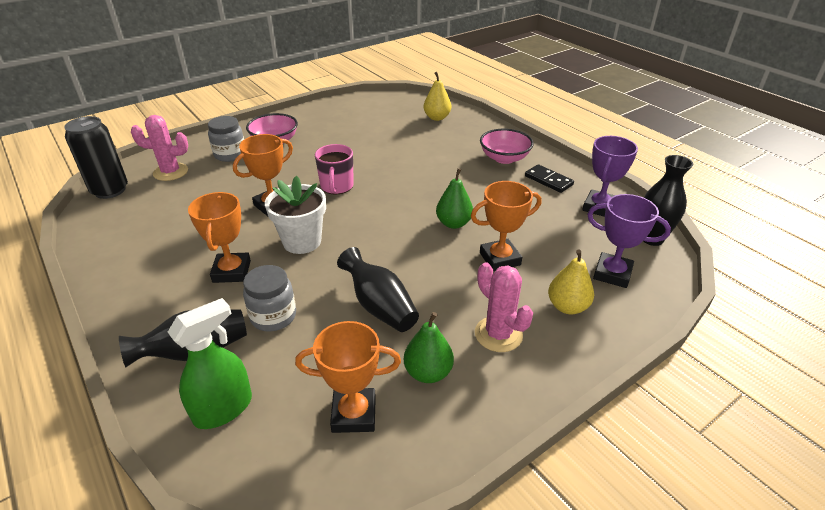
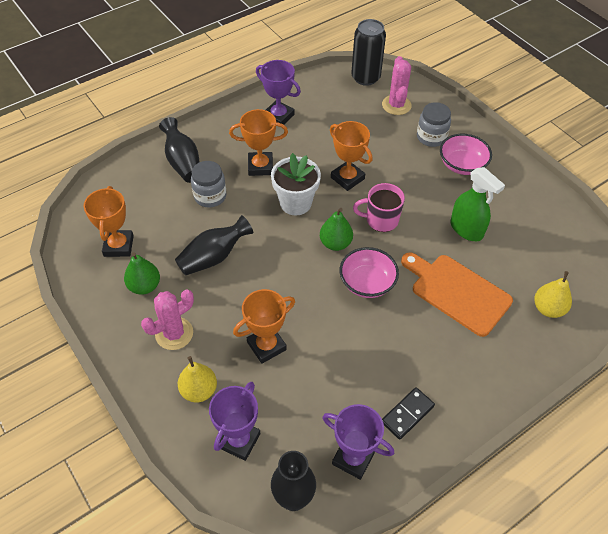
camera: 90 degrees right, 15 degrees up
(142, 258) = (278, 116): none -> purple trophy
(223, 409) = (135, 183): green spray bottle -> green spray bottle (466, 229)
(424, 152) = (457, 292): none -> orange cutting board
(453, 223) = (321, 313): green pear -> green pear (335, 243)
(500, 259) = (266, 346): orange trophy -> orange trophy turned 75 degrees clockwise
(504, 158) = (454, 373): pink bowl -> pink bowl (367, 283)

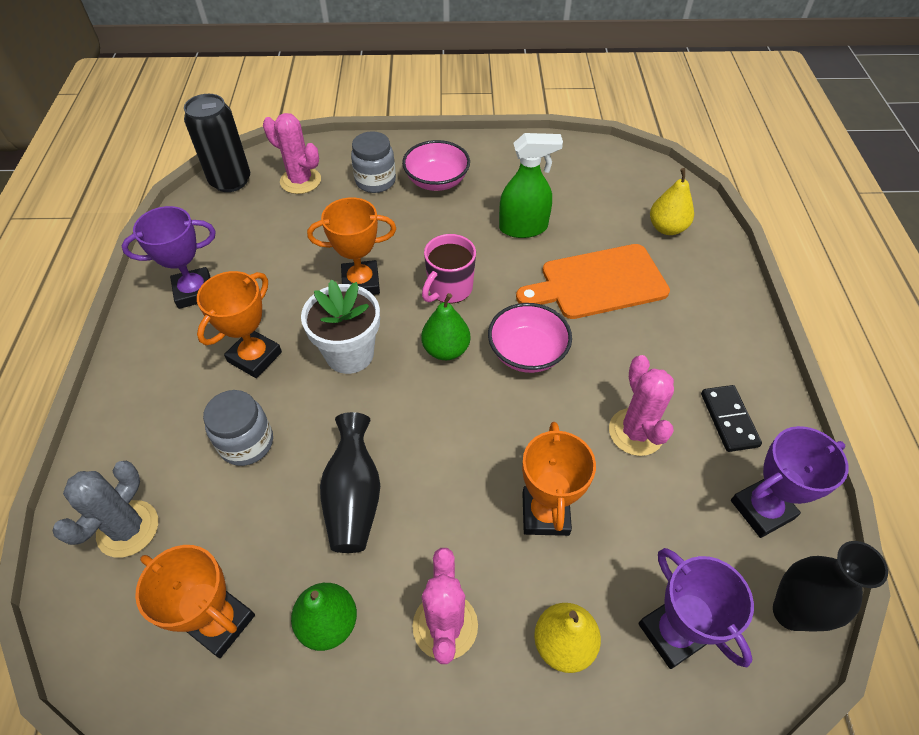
camera: 55 degrees left, 0 degrees up
(137, 184) = (128, 529): none -> grey cactus
(183, 162) = (152, 443): black vase -> none
(356, 366) = (636, 432): none -> pink cactus

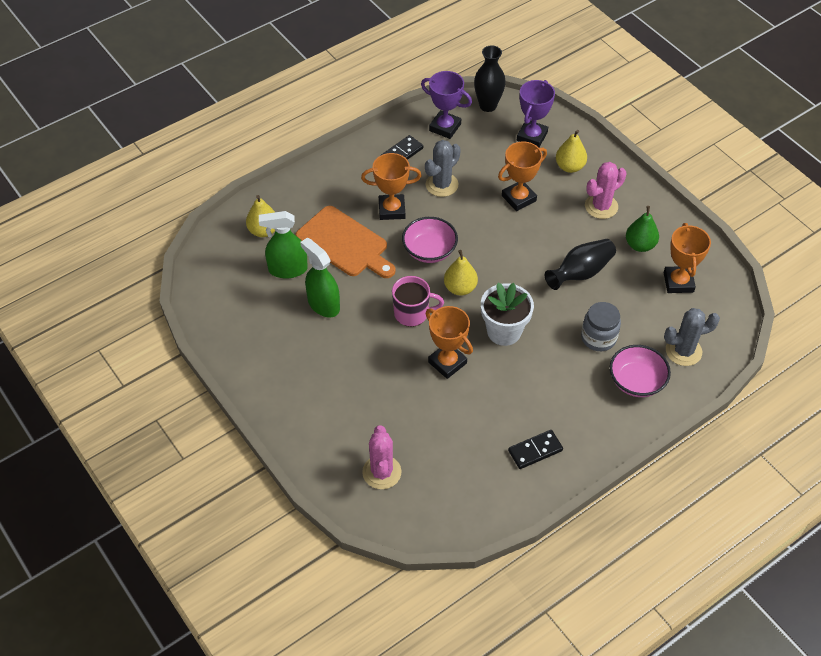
camera: 125 degrees left, 0 degrees up
(194, 291) = (535, 451): purple trophy -> black domino
(230, 181) = (420, 522): black can -> none
(255, 357) = (548, 376): orange trophy -> orange trophy (392, 210)
(375, 181) = (343, 421): grey jar -> none
(436, 181) = (313, 382): pink bowl -> pink bowl (636, 381)
(446, 350) = (460, 288): green pear -> yellow pear
(594, 223) = (287, 269): none -> green spray bottle
(636, 432) = (441, 185): pink cactus -> grey cactus

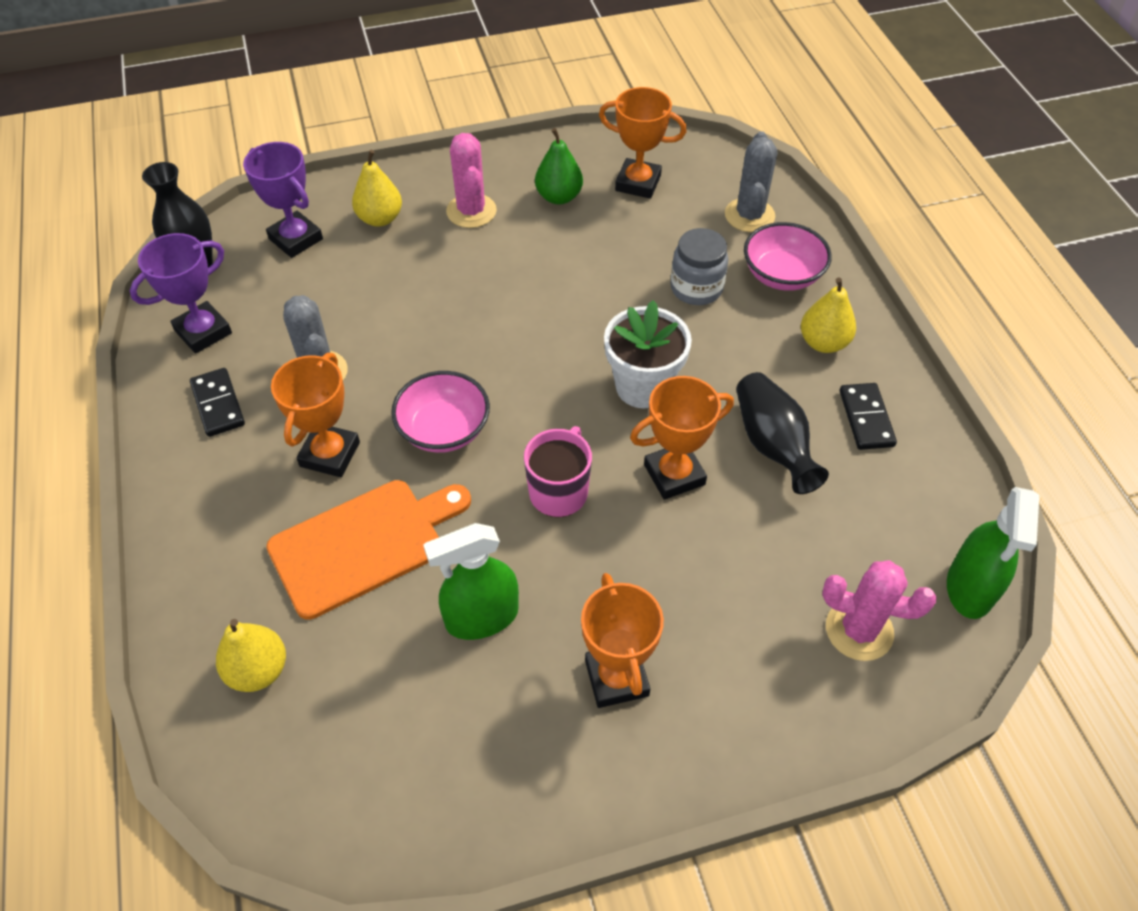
camera: 70 degrees left, 0 degrees up
(287, 269) = (373, 654): green spray bottle -> green spray bottle (969, 588)
(460, 288) = (538, 414): yellow pear -> yellow pear (823, 342)
(519, 198) = (404, 291): orange trophy -> orange trophy (616, 678)
(580, 273) = (576, 269): black vase -> black vase (773, 445)

